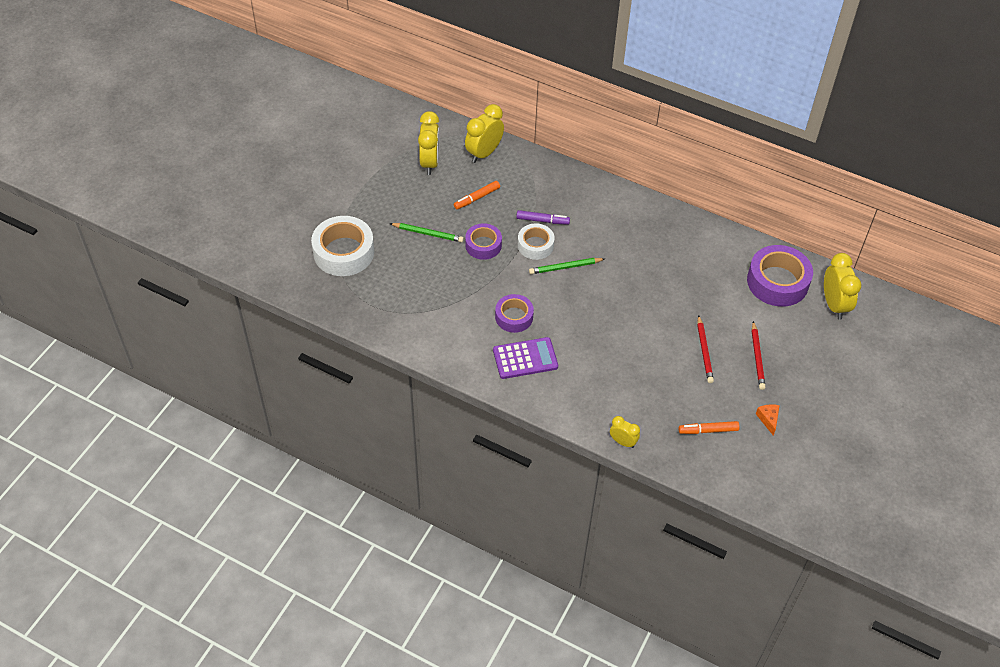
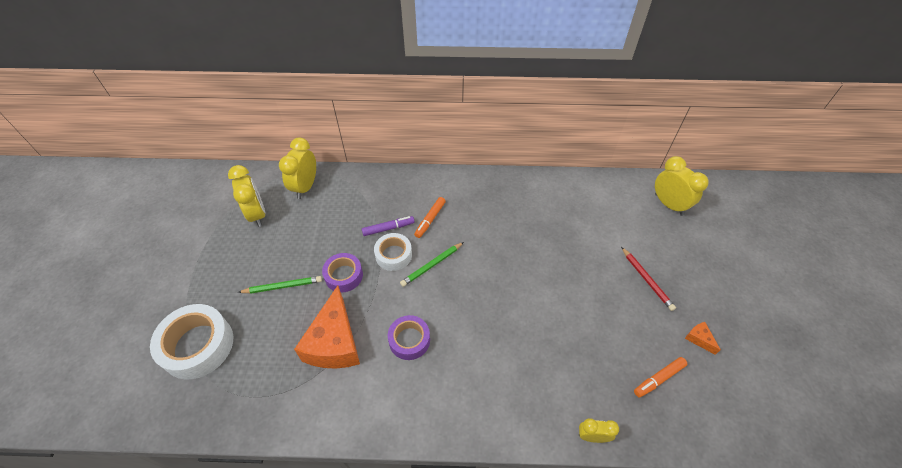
camera: 25 degrees left, 0 degrees up
(452, 294) = (334, 342): none -> orange cheese
(476, 198) = (317, 231): orange marker -> orange marker (430, 219)
(525, 358) = (444, 383): purple calculator -> none
(704, 351) = (600, 295): red pencil -> none
(777, 282) = (614, 203): purple tape -> none

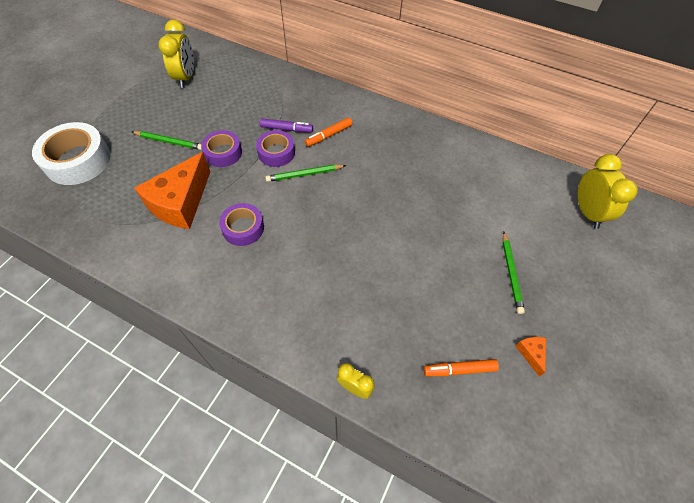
camera: 25 degrees right, 5 degrees up
(305, 187) = (239, 69): yellow clock -> none
(393, 255) = (276, 153): white tape -> purple tape
(646, 280) = (511, 273): red pencil -> green pencil

